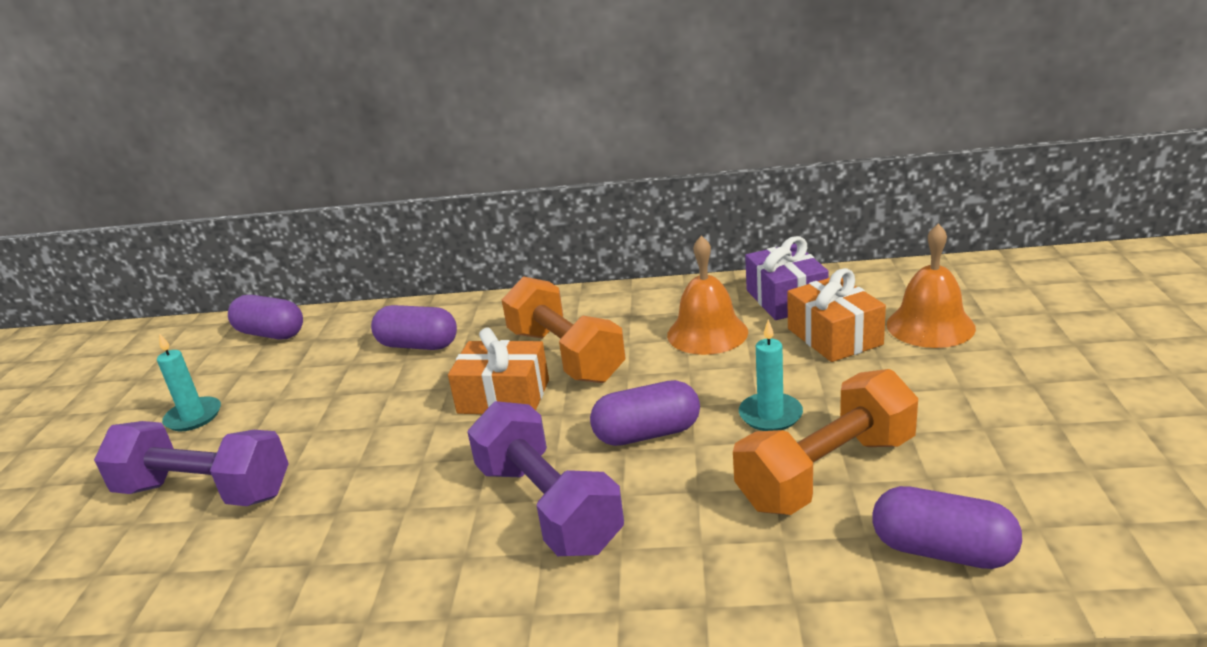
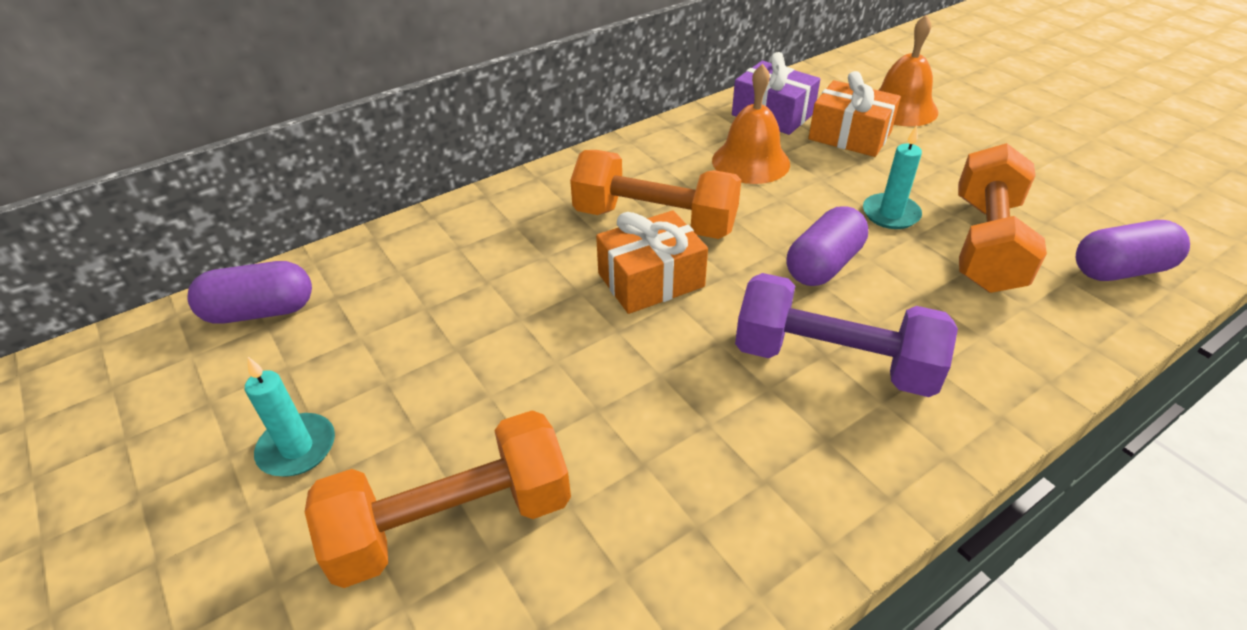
camera: 40 degrees left, 15 degrees up
(204, 492) = (452, 522): purple dumbbell -> orange dumbbell
(418, 345) = (482, 261): purple capsule -> none

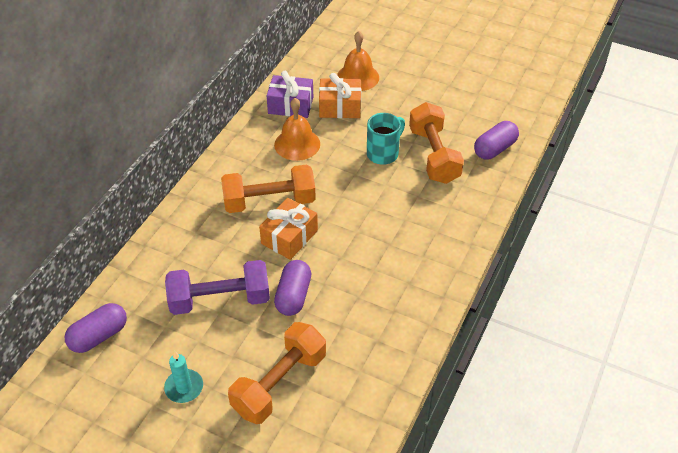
camera: 30 degrees left, 5 degrees up
(823, 265) = (366, 196): purple capsule -> purple capsule (293, 296)
(833, 361) = (395, 246): purple dumbbell -> purple dumbbell (220, 300)
(890, 214) = (383, 153): turquoise candle -> turquoise mug

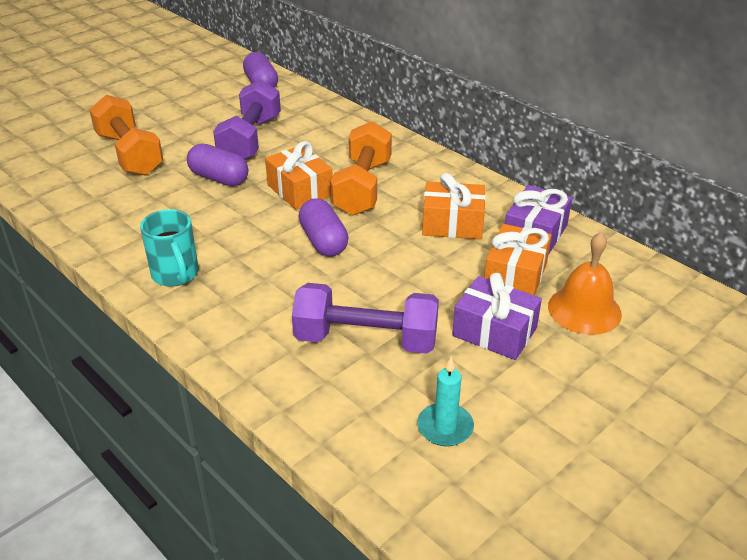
camera: 110 degrees right, 10 degrees down
(184, 387) = (173, 112): turquoise candle -> turquoise candle (445, 427)
(297, 144) = (452, 224): orange bell -> orange gift
(383, 153) = (396, 292): turquoise mug -> turquoise mug (176, 275)
(396, 107) = (494, 332): none -> purple gift
(434, 155) = (366, 339): orange dumbbell -> purple dumbbell
(494, 149) = (343, 415): purple capsule -> purple capsule (323, 241)

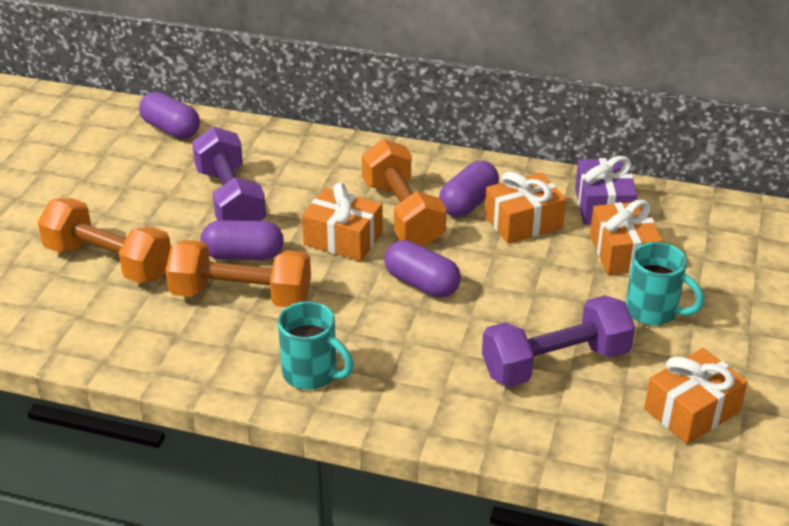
camera: 30 degrees left, 0 degrees up
(187, 205) = (241, 296): none -> orange dumbbell
(422, 196) = (468, 203): none -> purple capsule
(445, 427) = (691, 410): turquoise candle -> orange gift
(494, 332) = (653, 311): purple gift -> turquoise mug
(584, 310) = (705, 262): orange bell -> none

